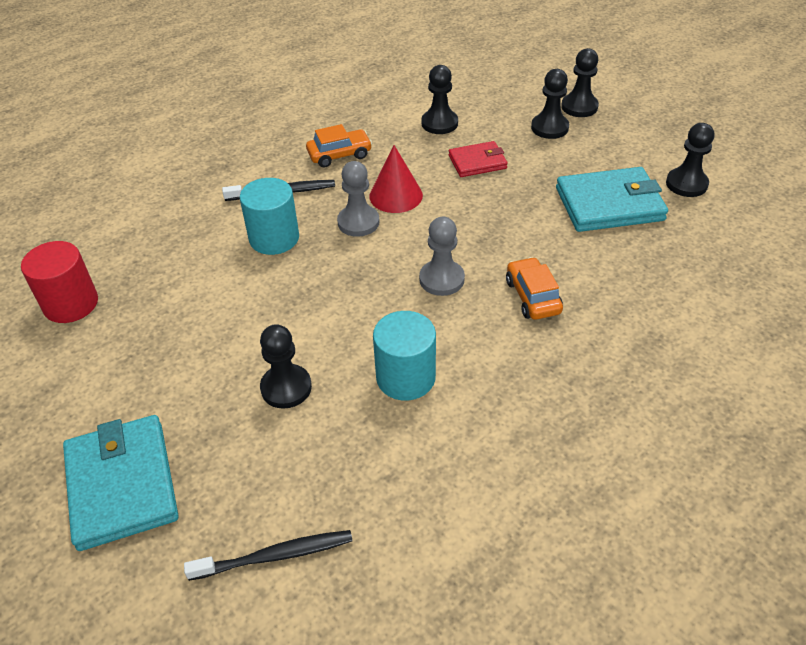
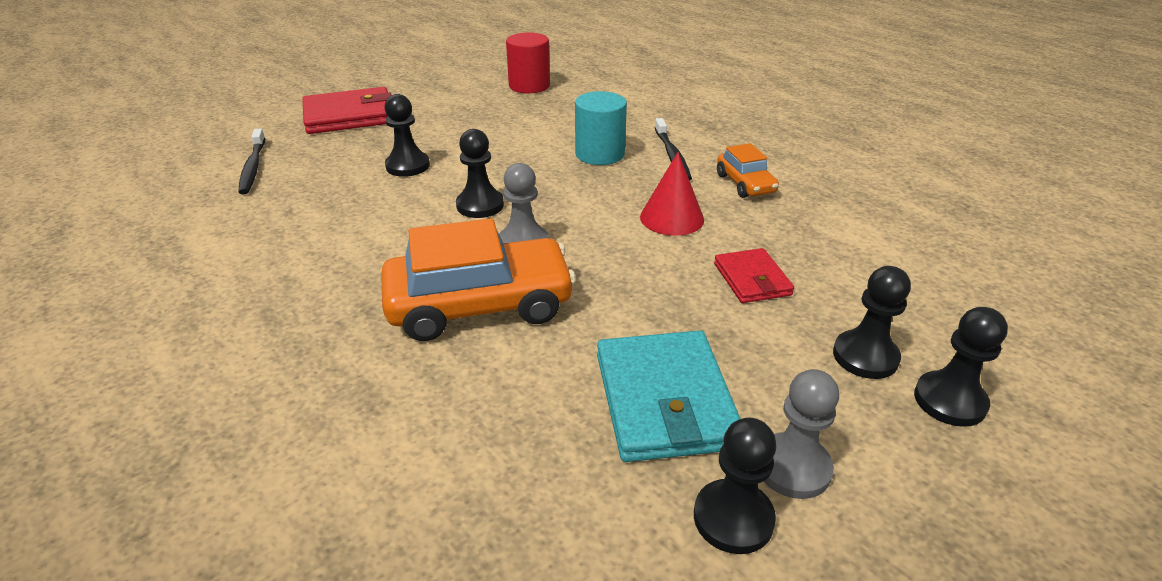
camera: 90 degrees right, 10 degrees down
(122, 484) = (349, 116): turquoise wallet -> red wallet
(358, 222) = (623, 195): grey pawn -> grey pawn (792, 467)
(405, 377) = (393, 220): turquoise cylinder -> none
(439, 123) = (837, 252): black pawn -> black pawn (480, 205)
(533, 296) = (480, 305): orange car -> orange car, size x1.93

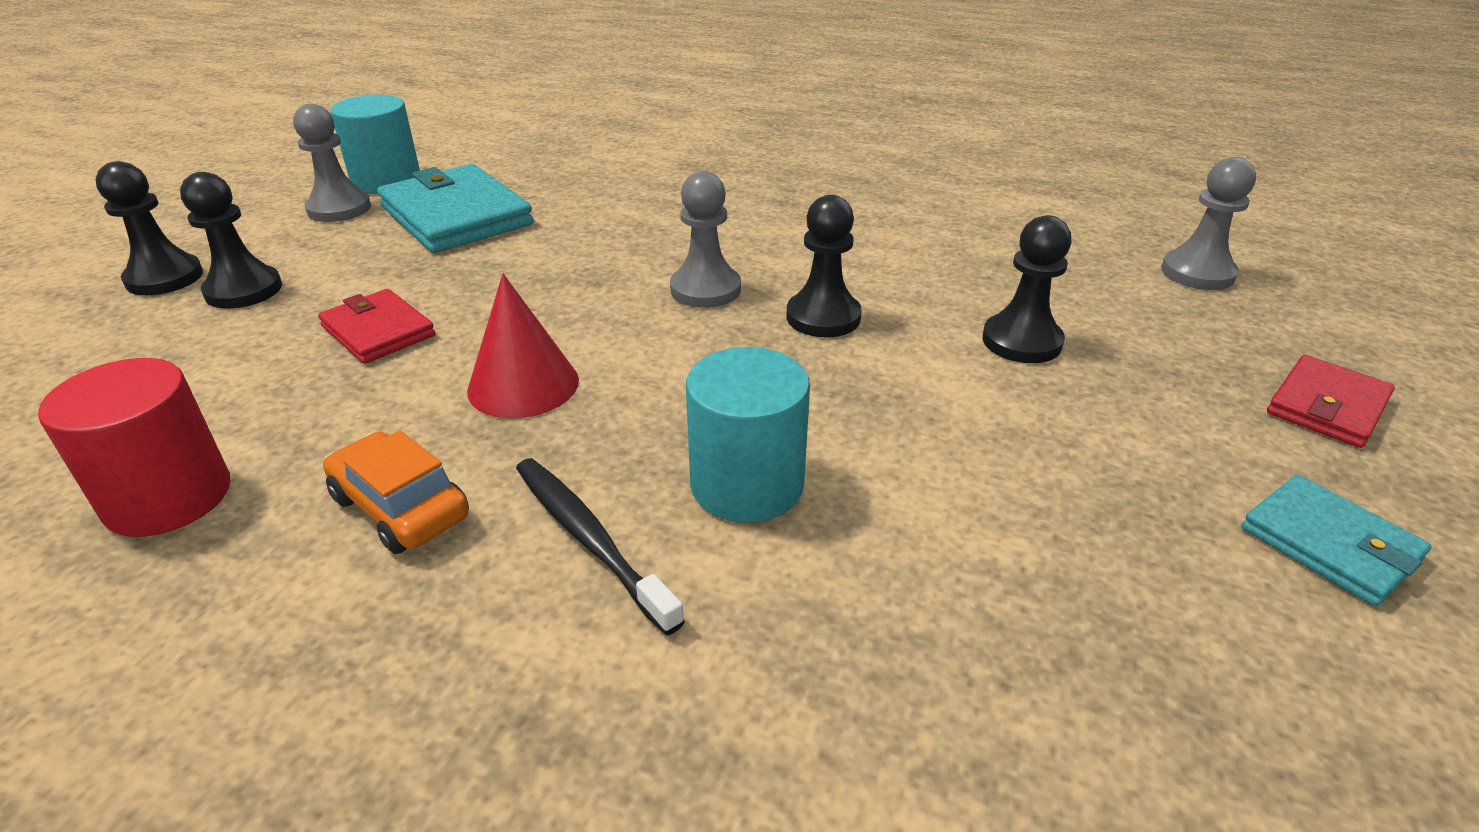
camera: 150 degrees right, 0 degrees up
(253, 167) = (1197, 273): black toothbrush -> grey pawn
(349, 116) = (1327, 406): red wallet -> red wallet, size x0.58
(438, 96) = (1329, 544): none -> turquoise wallet
(480, 305) = (683, 228): orange car -> none
(529, 86) = (1231, 717): red cylinder -> red cylinder (168, 497)
(733, 518) = (386, 181): black pawn -> turquoise cylinder

